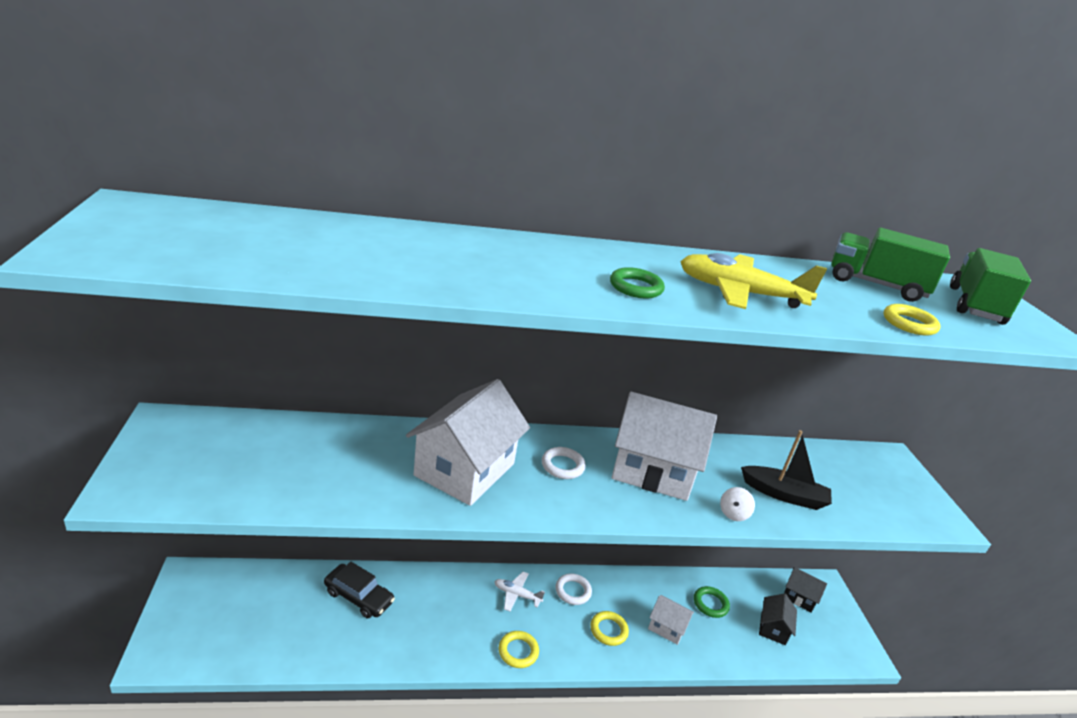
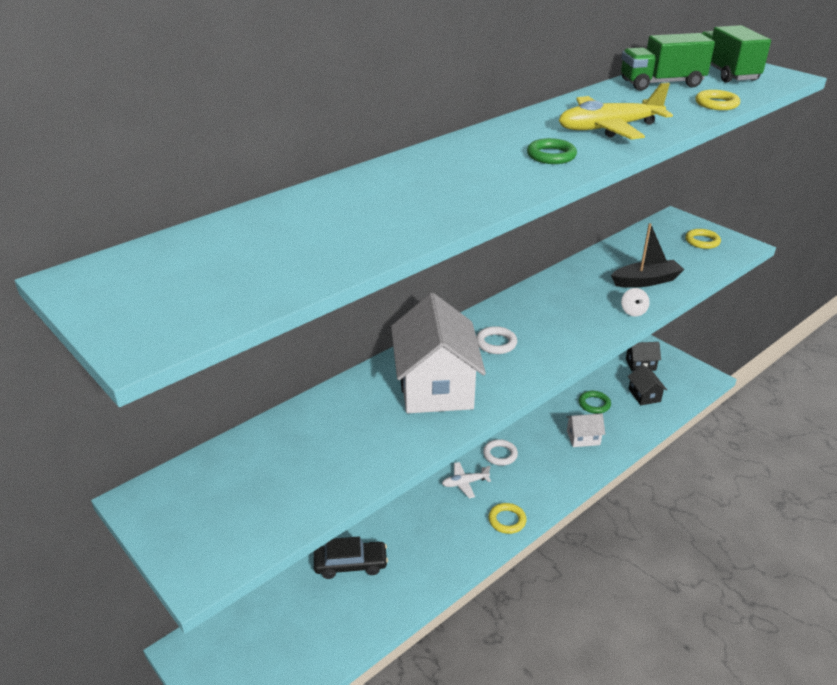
camera: 30 degrees left, 5 degrees up
(608, 630) = (550, 465): yellow ring -> yellow ring (702, 241)
(652, 470) = (554, 311): white house -> none

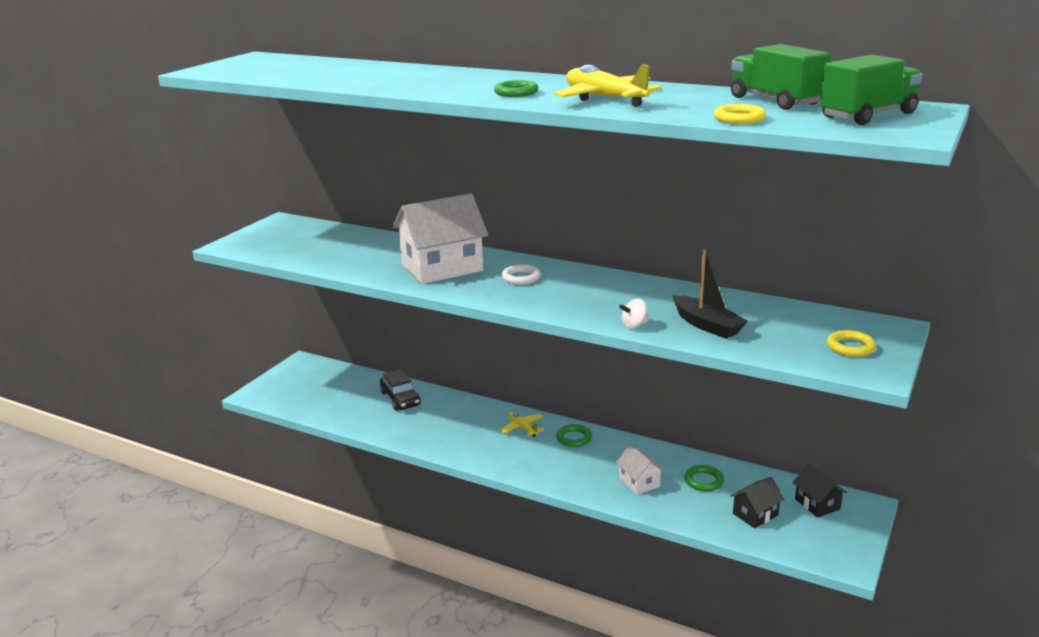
camera: 70 degrees right, 10 degrees down
(465, 483) = (522, 428): white plane -> yellow plane
(500, 454) = (574, 438): white ring -> green ring
(507, 520) = (489, 458): yellow ring -> none

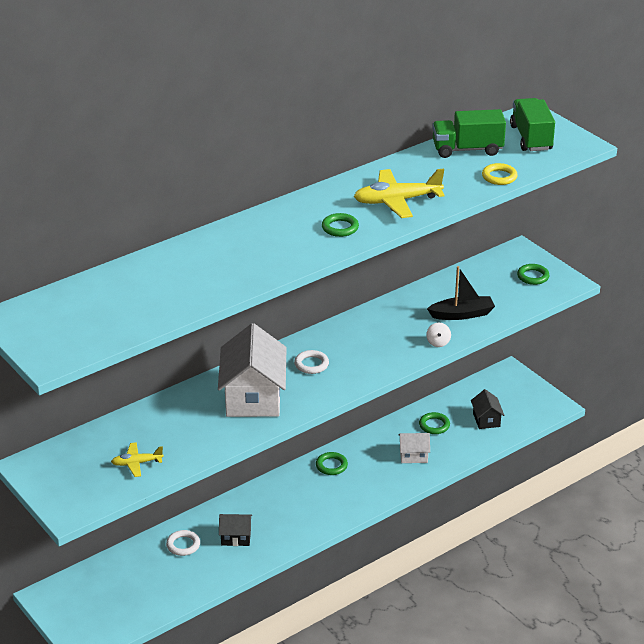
camera: 65 degrees left, 10 degrees up
(400, 399) = (183, 545): black car -> white ring
(522, 428) = (293, 488): yellow plane -> yellow plane (137, 463)
(817, 504) = (494, 389): black house -> black house (236, 537)
(850, 347) = (533, 276): yellow ring -> green ring

